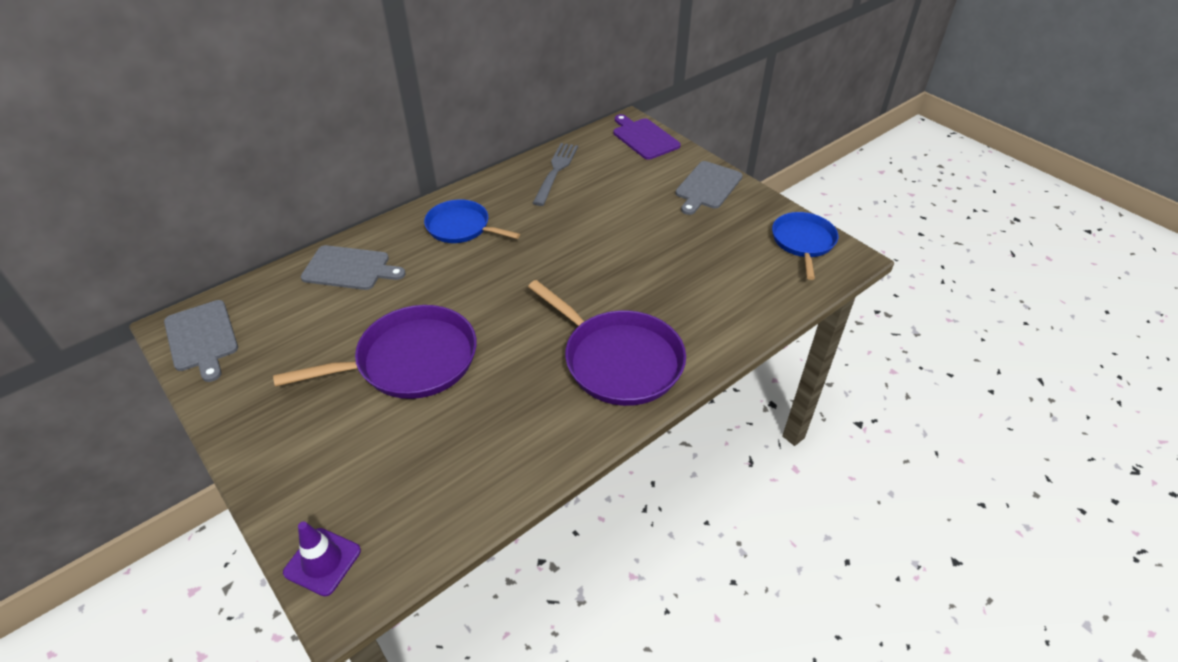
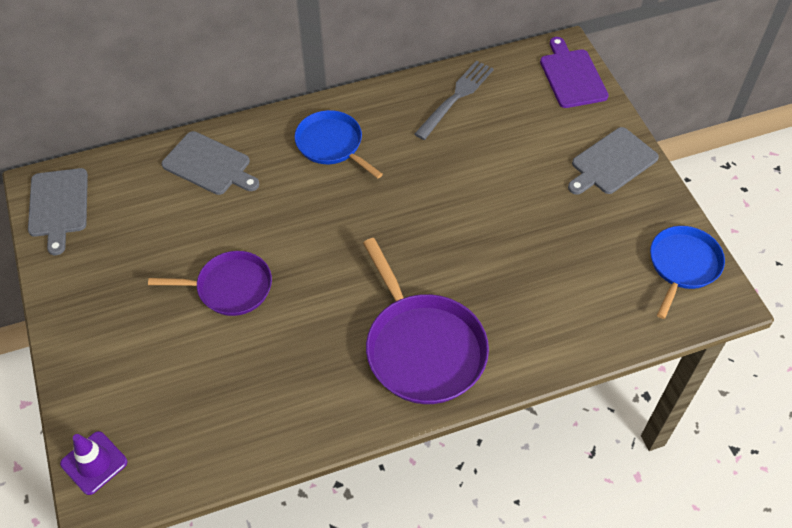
camera: 20 degrees right, 10 degrees up
(410, 361) = (230, 287): purple pan -> purple pan, size x0.64

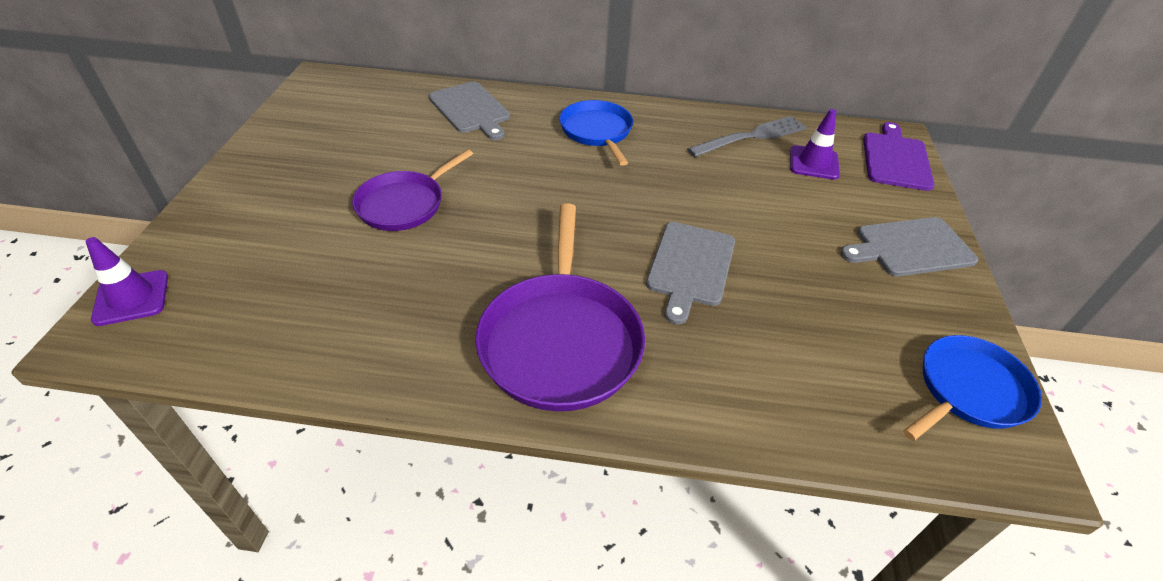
camera: 25 degrees right, 10 degrees down
(58, 206) = (319, 95): grey cutting board -> grey cutting board (690, 267)
(230, 287) = (404, 204): purple pan -> purple pan turned 105 degrees clockwise
(515, 106) = (813, 163): none -> purple traffic cone

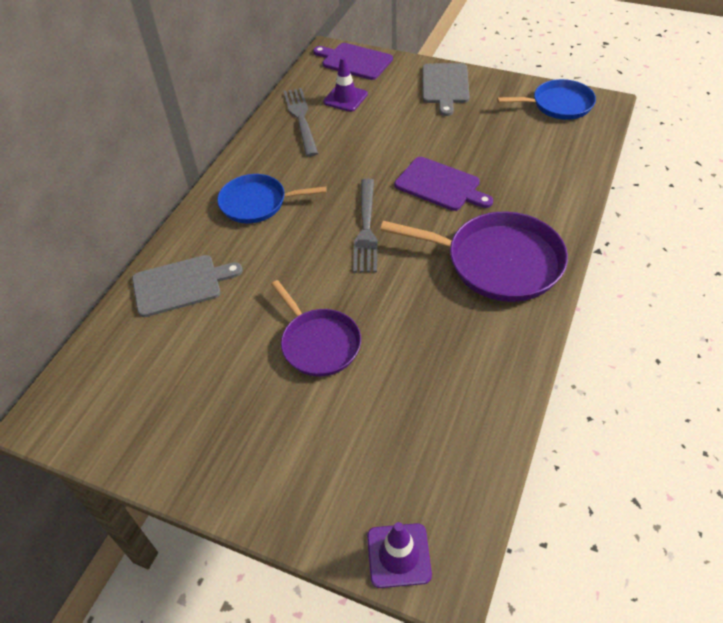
camera: 70 degrees left, 5 degrees up
(584, 213) = (366, 229): none -> grey fork
(690, 267) = (440, 185): grey cutting board -> purple cutting board
(968, 390) = (558, 104): blue pan -> blue pan turned 105 degrees clockwise

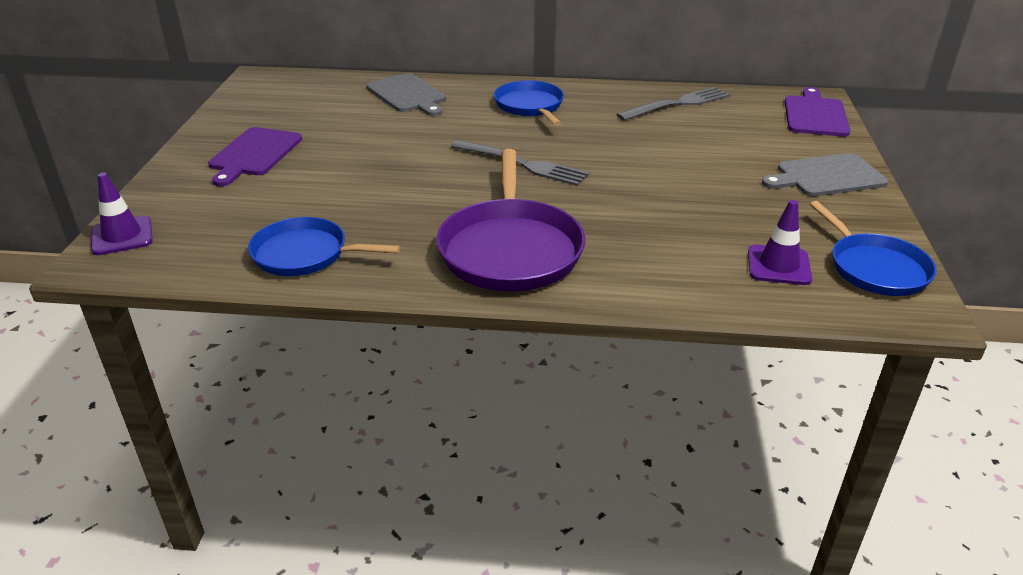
camera: 70 degrees right, 15 degrees down
(318, 343) = (356, 164): purple pan -> none
(345, 98) = (737, 121): purple traffic cone -> purple traffic cone (778, 265)
(366, 229) = (523, 164): grey fork -> grey fork turned 135 degrees counterclockwise
(440, 185) = (624, 197): purple cutting board -> purple cutting board (254, 154)
(473, 395) = (305, 254): none -> blue pan

